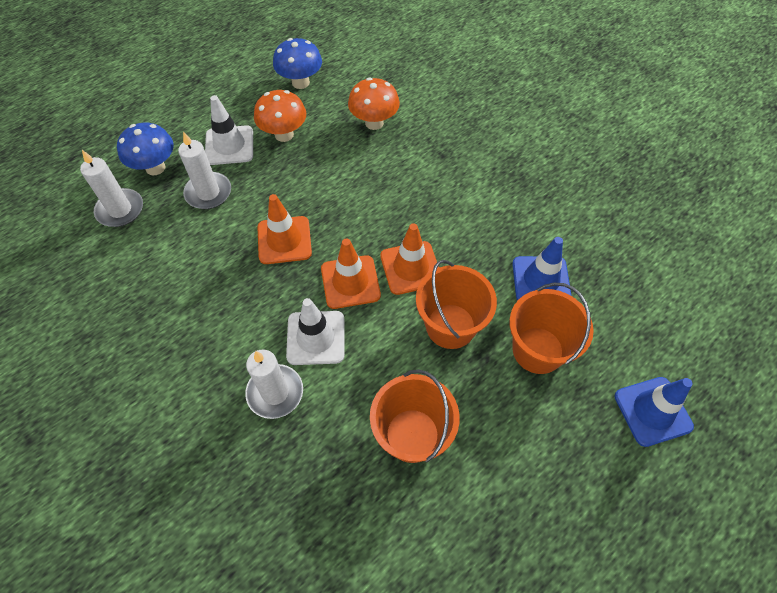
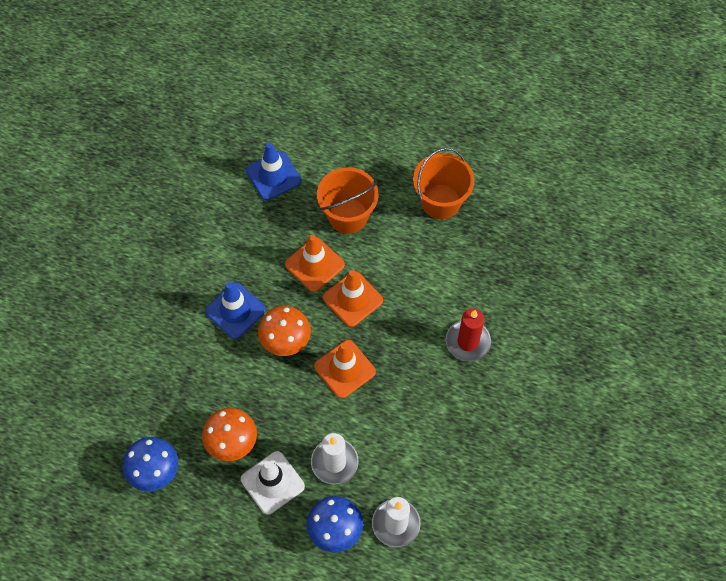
camera: 120 degrees left, 5 degrees up
(227, 362) = (468, 342): none -> red candle
(275, 392) = (467, 297): white candle -> none
(316, 338) = (412, 296): white traffic cone -> none
(374, 123) = (174, 373): orange mushroom -> orange mushroom (286, 341)
(537, 350) = (333, 156): orange bucket -> none
(652, 411) = (337, 80): blue traffic cone -> blue traffic cone (235, 310)

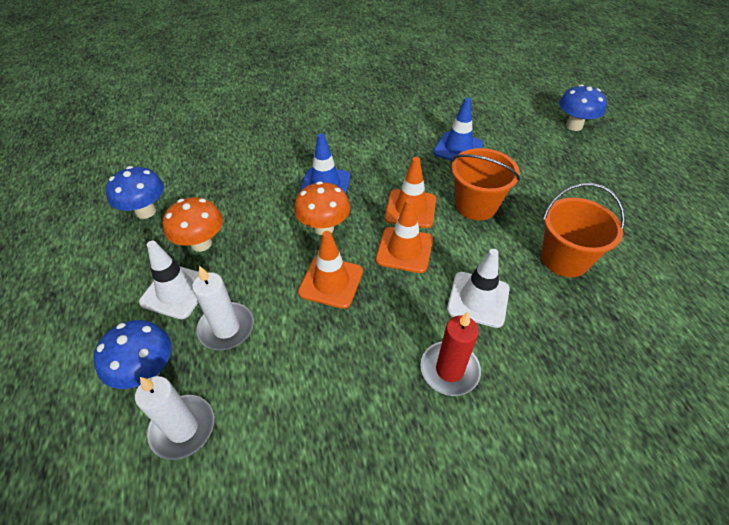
camera: 55 degrees right, 15 degrees down
(319, 64) = (574, 126): none -> blue mushroom
(431, 284) = (478, 299): none -> white traffic cone

